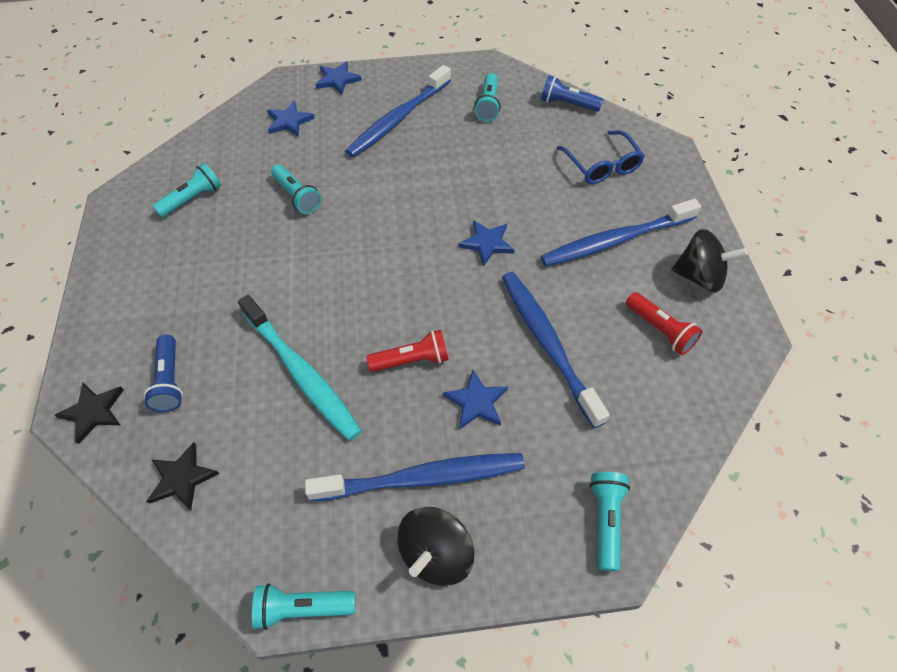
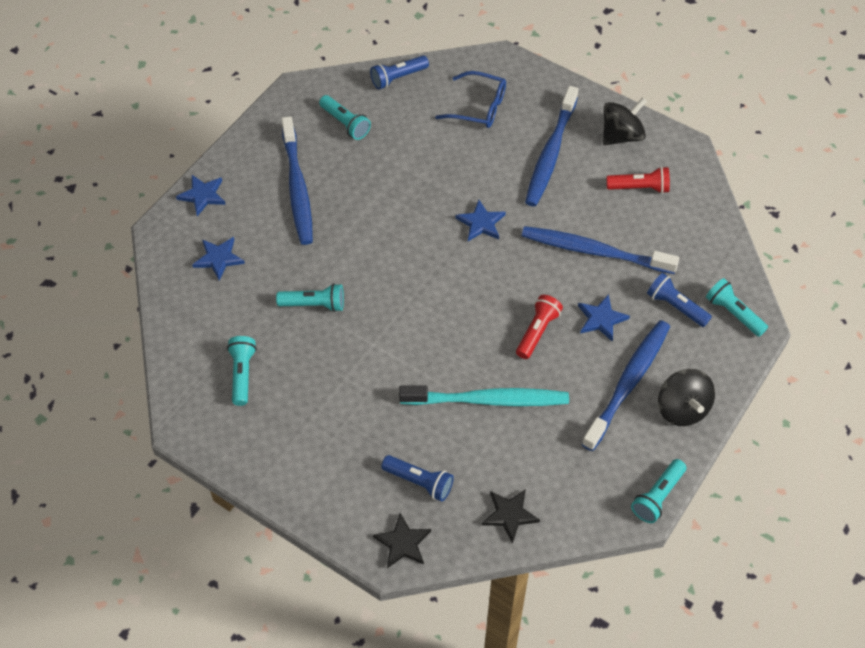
camera: 50 degrees left, 0 degrees up
(557, 457) = (675, 306): none -> blue flashlight

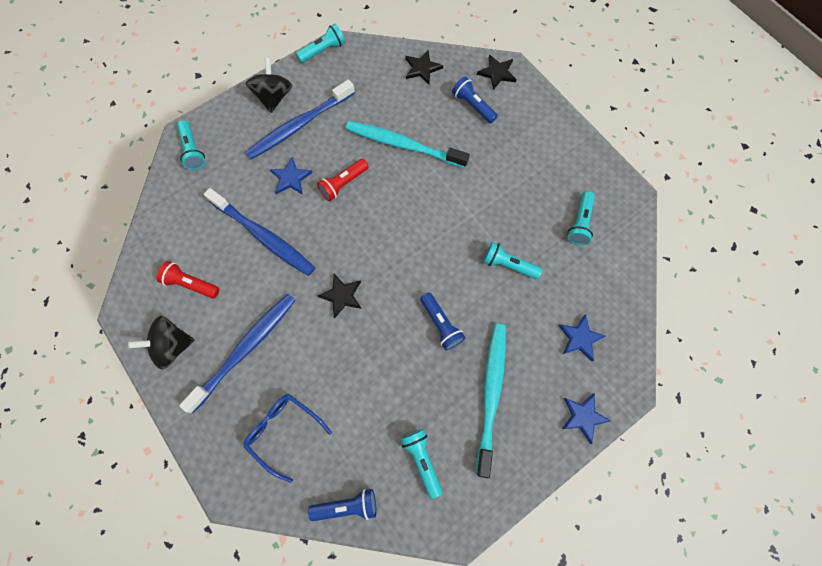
camera: 160 degrees left, 15 degrees up
(297, 188) = (491, 393): blue toothbrush -> turquoise toothbrush
(481, 223) = (342, 295): blue star -> black star
(675, 306) = (230, 170): blue flashlight -> blue flashlight (441, 324)

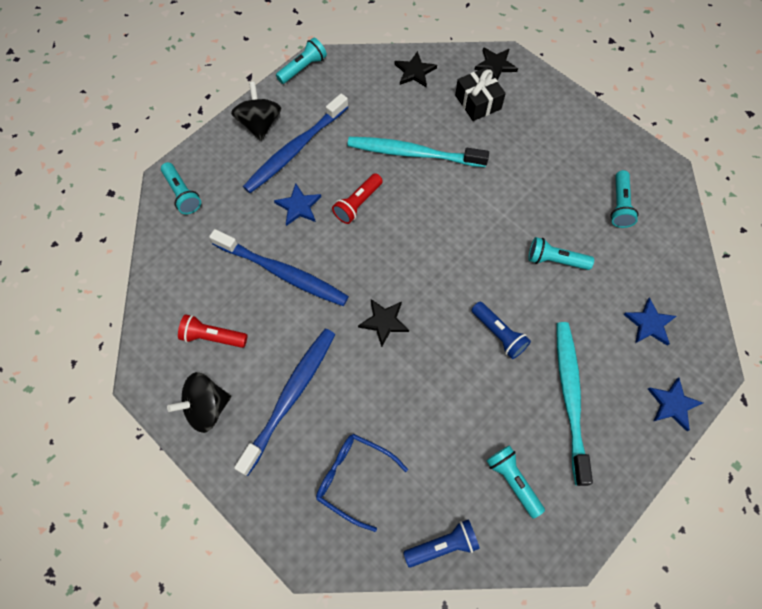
camera: 10 degrees left, 5 degrees down
(473, 105) = (478, 102): blue flashlight -> black gift

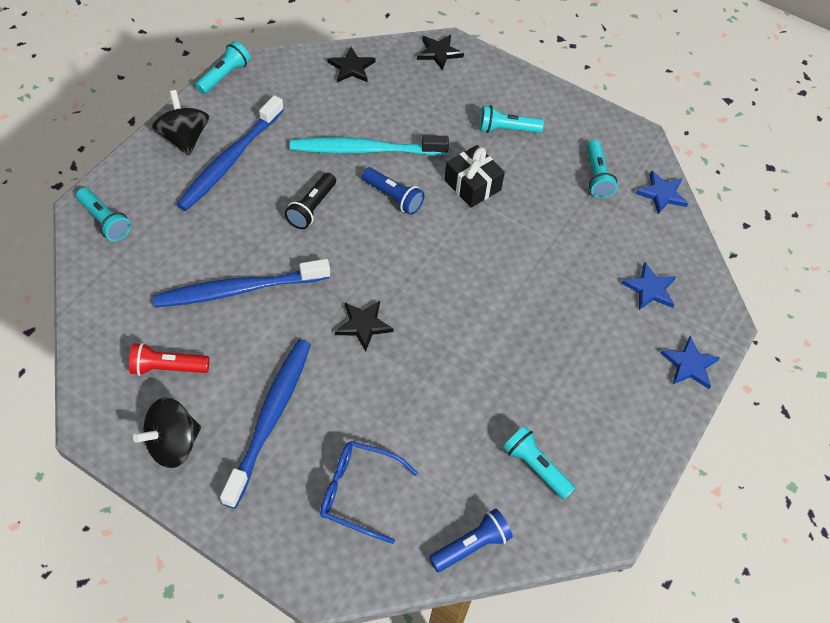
camera: 15 degrees left, 10 degrees down
(283, 273) = (238, 290): blue toothbrush -> blue toothbrush turned 150 degrees clockwise
(298, 206) = (244, 218): blue star -> blue star (662, 194)
(358, 204) = (312, 208): red flashlight -> black flashlight
(478, 102) = (426, 91): black gift -> black gift (472, 185)
(499, 334) = (493, 321): blue flashlight -> blue flashlight (393, 197)
(555, 260) = (539, 239): turquoise flashlight -> turquoise flashlight (506, 129)
(570, 397) = (581, 373): turquoise toothbrush -> none

